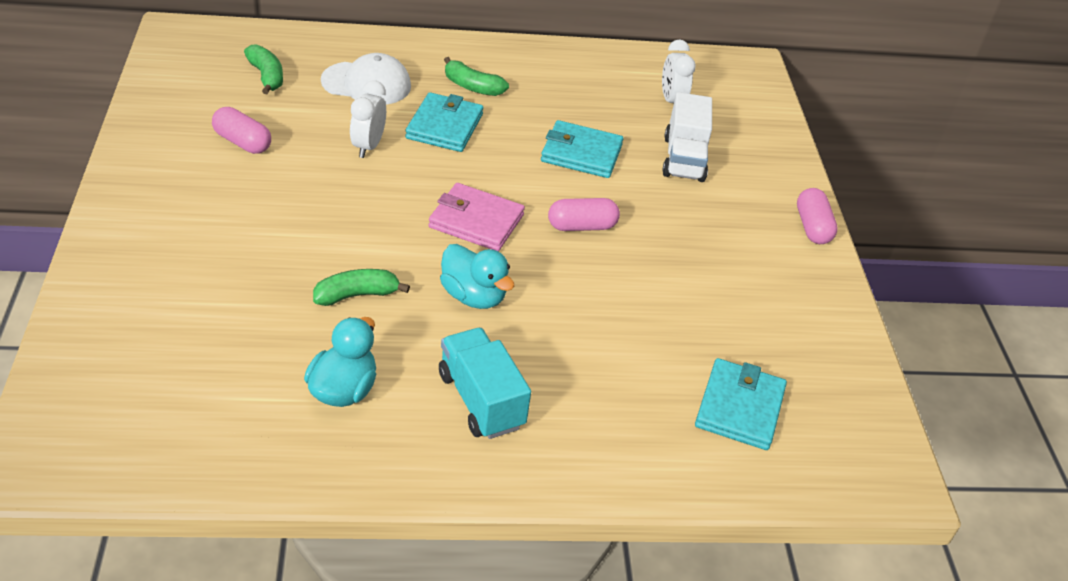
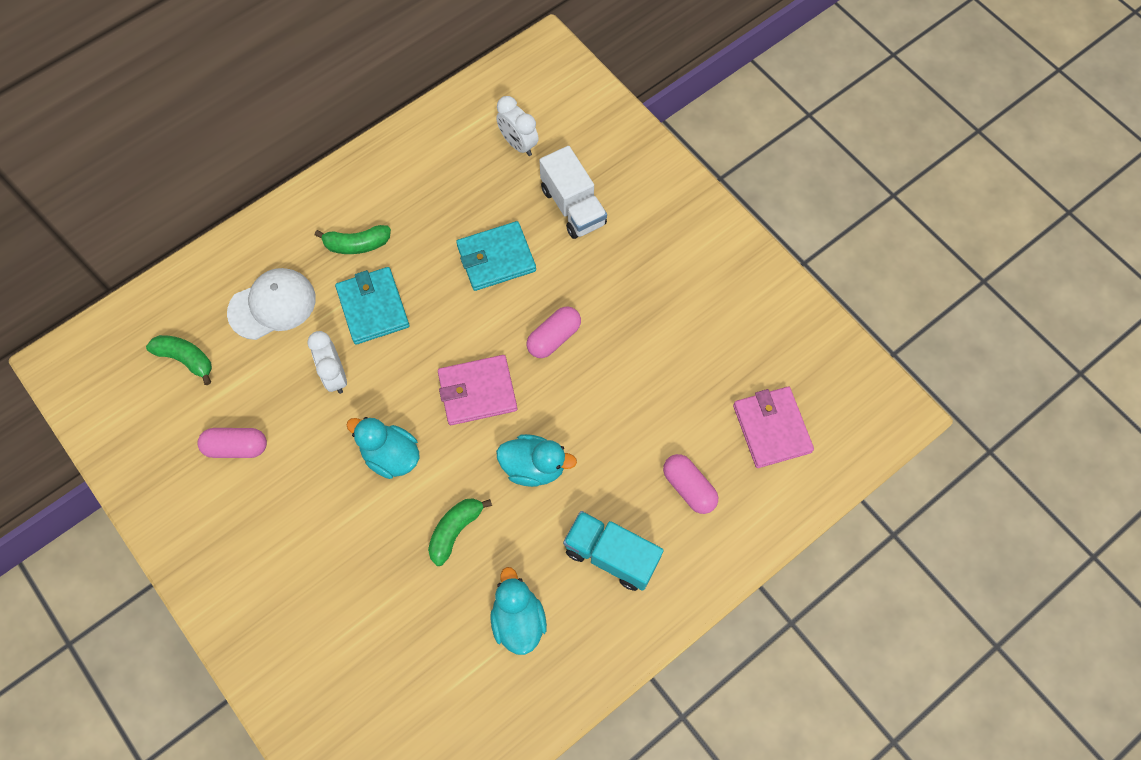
camera: 30 degrees left, 25 degrees up
(357, 217) = (391, 456): none -> turquoise duck
(739, 407) = (772, 428): turquoise wallet -> pink wallet
(812, 227) = (708, 212): pink capsule -> pink capsule (688, 488)

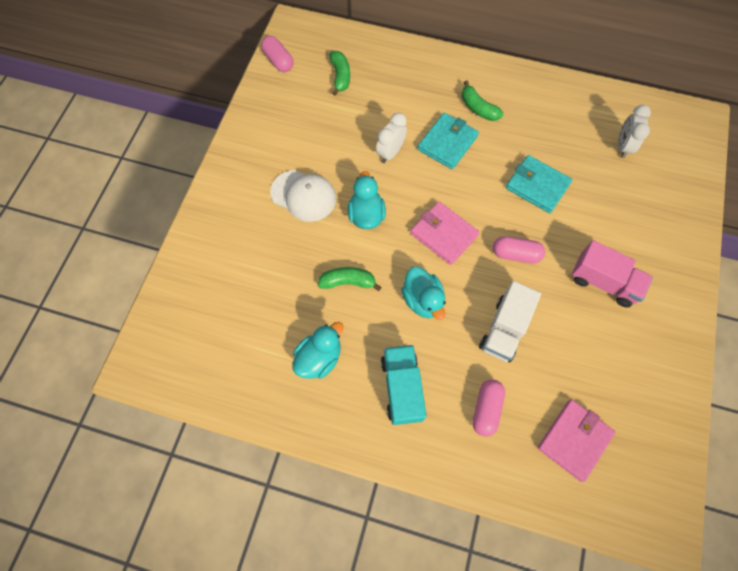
camera: 55 degrees right, 0 degrees up
(236, 447) = (310, 134): pink capsule -> pink capsule (278, 61)
(272, 305) = (405, 93): white cap -> white cap (303, 196)
(573, 206) = (612, 205): white truck -> white truck (504, 329)
(644, 280) = (603, 282): none -> pink truck

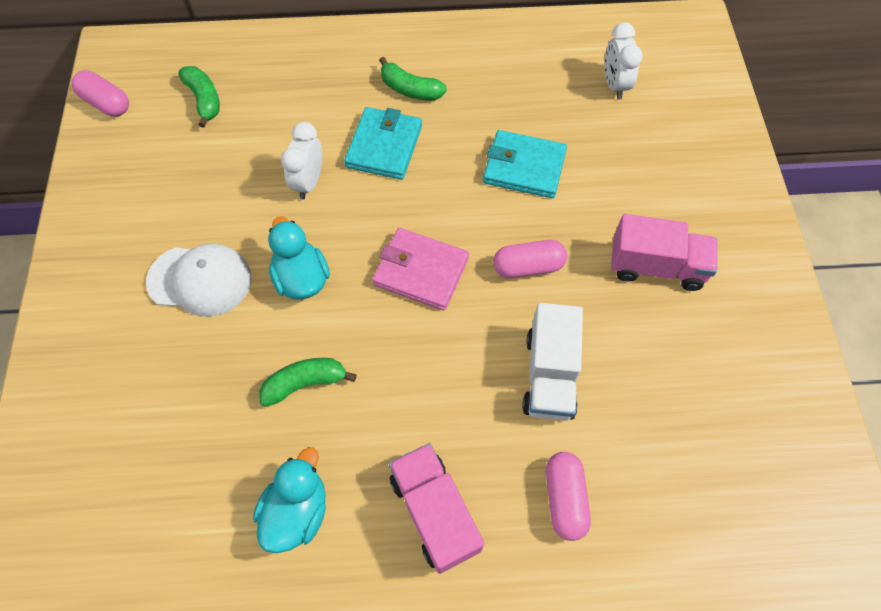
camera: 20 degrees left, 5 degrees down
(402, 388) = (434, 512): turquoise truck -> pink truck
(422, 300) = (422, 373): turquoise duck -> none
(574, 440) = (699, 498): pink wallet -> none

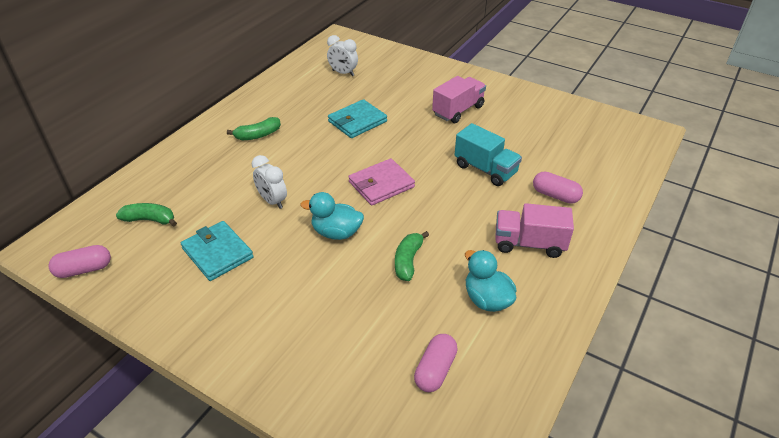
camera: 55 degrees left, 20 degrees down
(200, 280) = (288, 279): white cap -> none
(384, 146) = (284, 161): turquoise wallet -> turquoise wallet (218, 253)
(528, 267) = (417, 147): pink capsule -> pink capsule (435, 370)
(549, 375) = (485, 169): white truck -> turquoise truck

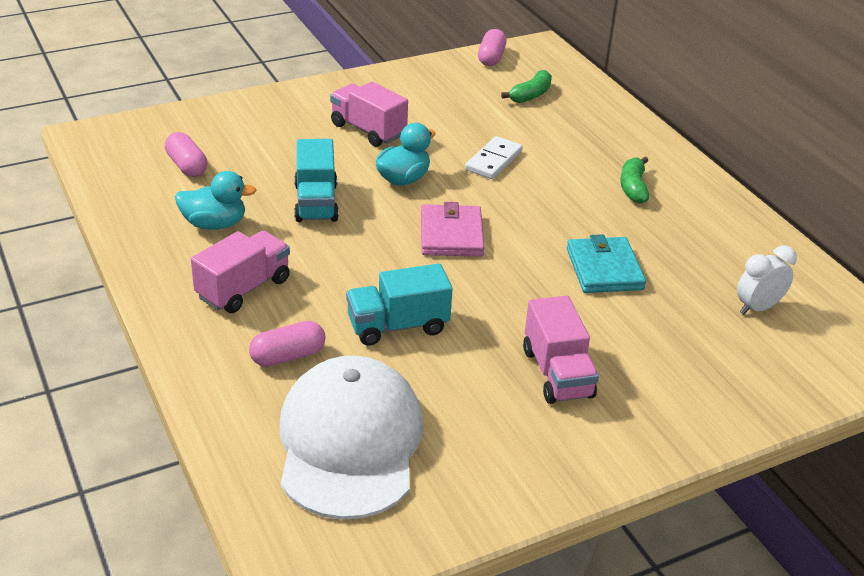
camera: 120 degrees right, 5 degrees down
(218, 253) = (445, 114): turquoise wallet -> none
(272, 201) = (493, 160): white clock -> white domino
(280, 285) = (368, 130): none -> pink truck
(408, 261) = (316, 203): green banana -> turquoise truck
(577, 149) = (350, 442): none -> white cap

